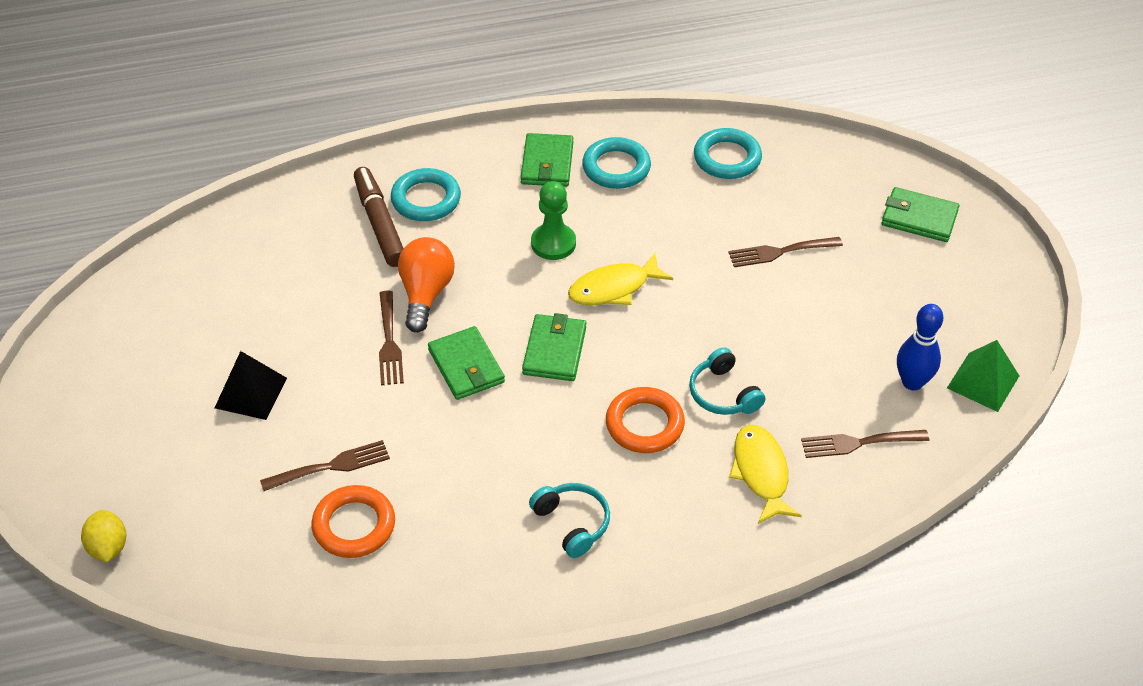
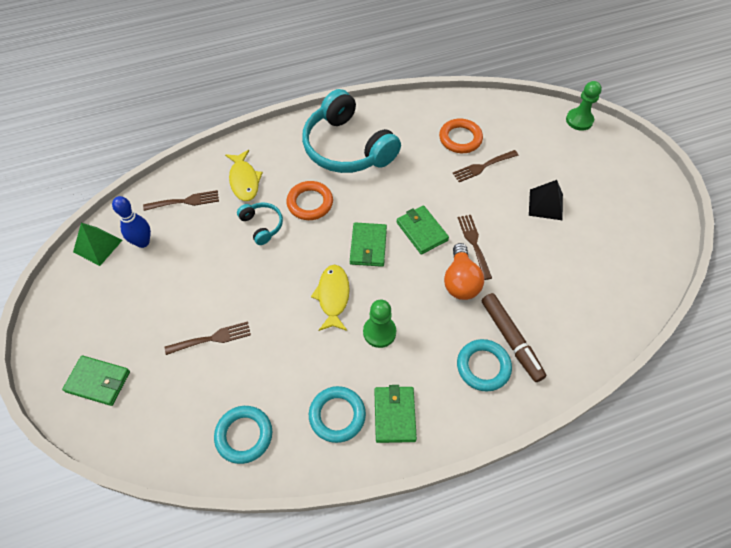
camera: 175 degrees right, 10 degrees up
(108, 547) = (579, 120): yellow lemon -> green pawn
(572, 523) = (347, 148): turquoise headphones -> turquoise headphones, size x2.22
(613, 288) = (333, 296): yellow fish -> yellow fish turned 60 degrees counterclockwise

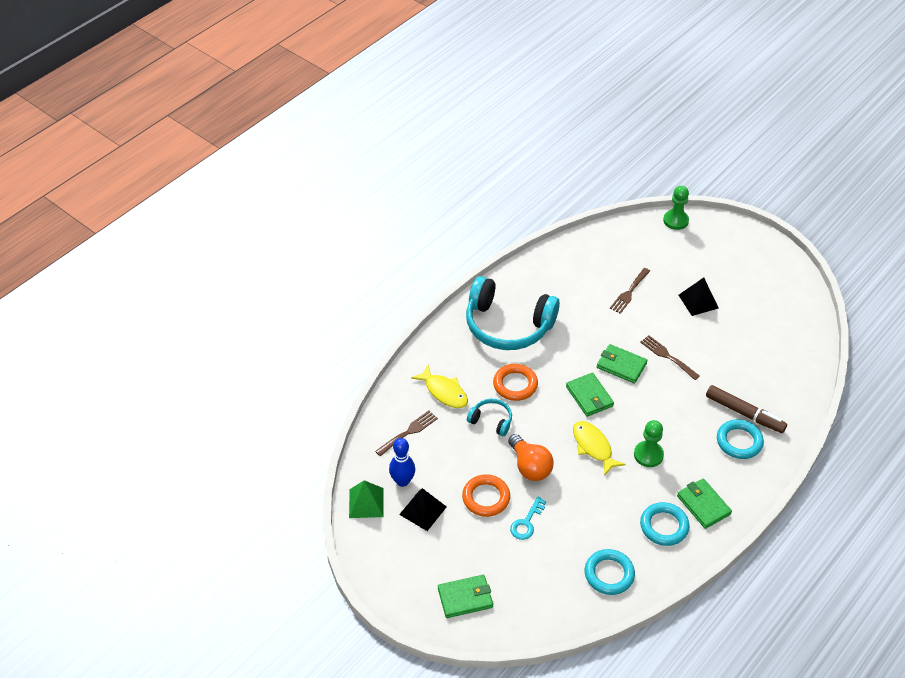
camera: 30 degrees left, 10 degrees down
(135, 277) = (423, 510): none -> black pyramid
(212, 338) = (526, 522): brown fork -> turquoise key
(460, 138) = (594, 277): orange ring -> orange ring (486, 498)
(460, 281) = (678, 389): orange light bulb -> orange light bulb (530, 466)

